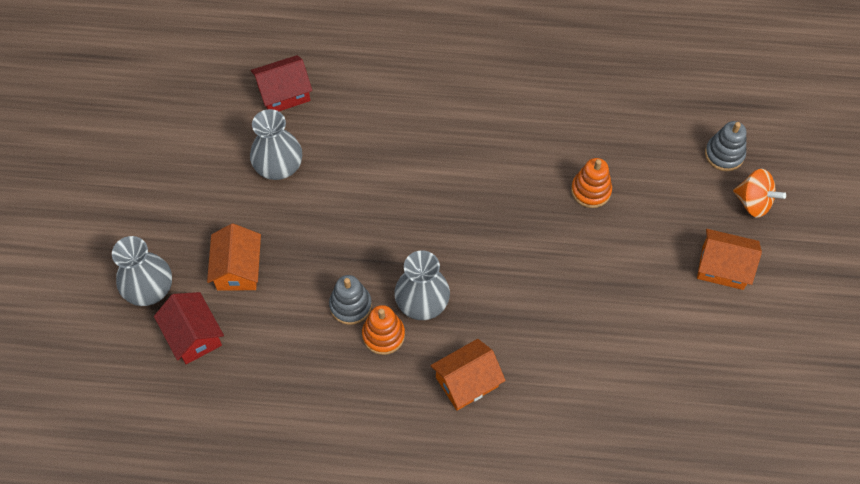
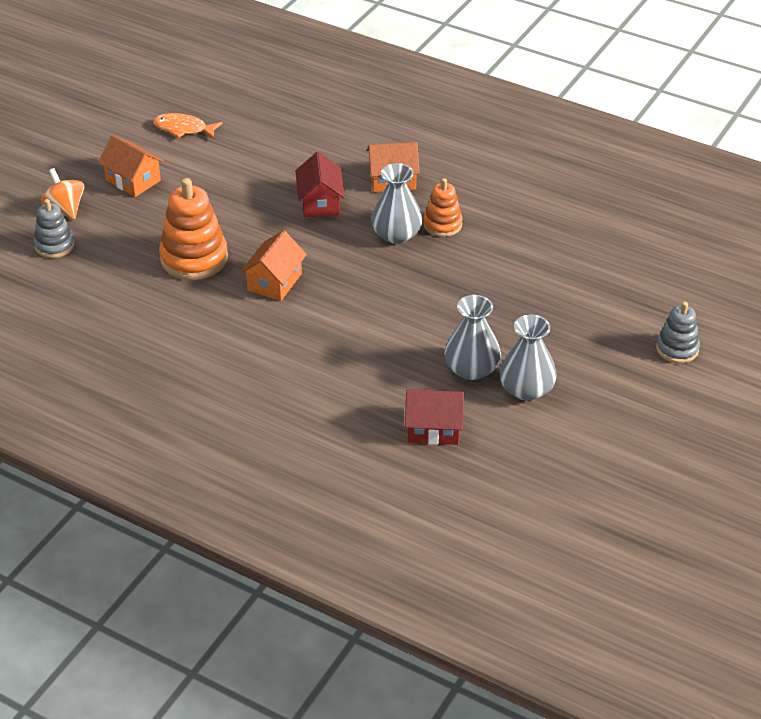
camera: 155 degrees left, 20 degrees down
(148, 287) = (637, 316): grey vase -> grey vase (526, 389)
(193, 335) = (607, 272): red house -> red house (320, 202)
(238, 269) = (548, 304): orange house -> orange house (274, 282)
(350, 305) = (459, 250): grey stacking toy -> grey stacking toy (677, 349)
(591, 190) = (194, 258): orange stacking toy -> orange stacking toy, size x1.69
(733, 368) = (183, 129): none -> orange fish

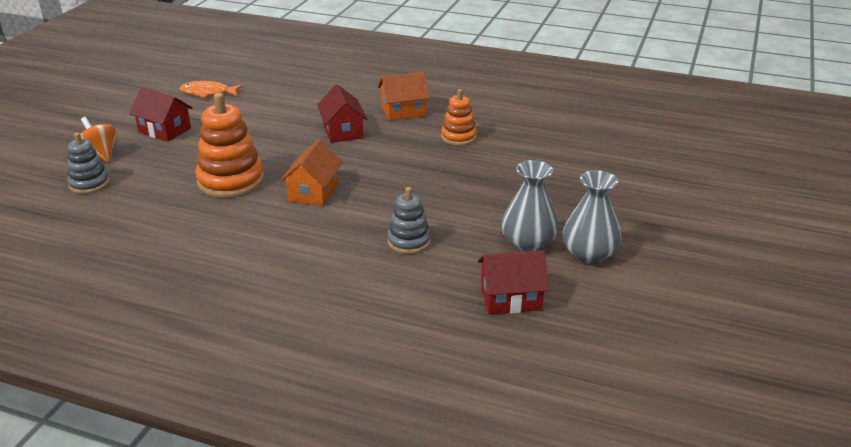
camera: 10 degrees left, 10 degrees down
(133, 180) = (164, 130): orange house -> red house
(396, 234) = (419, 147): grey vase -> none
(677, 349) = (713, 207): grey stacking toy -> grey stacking toy (409, 242)

